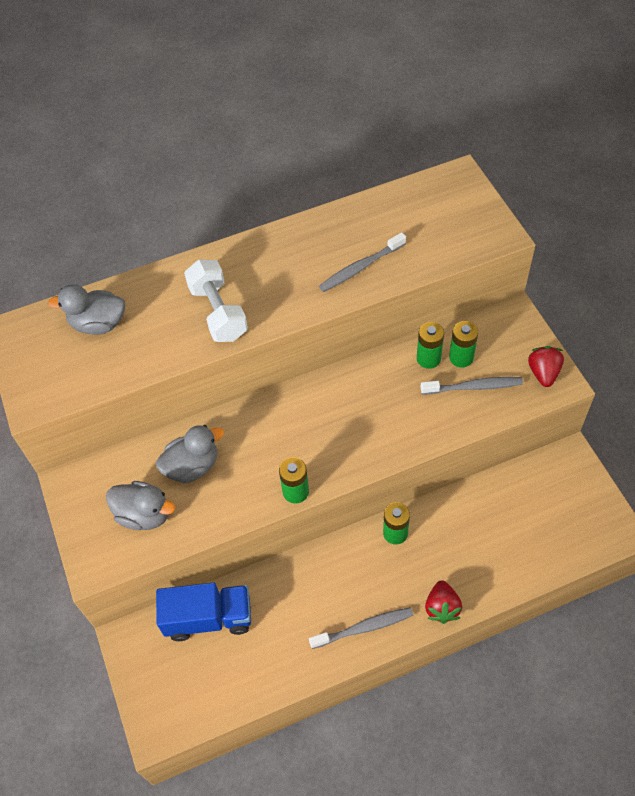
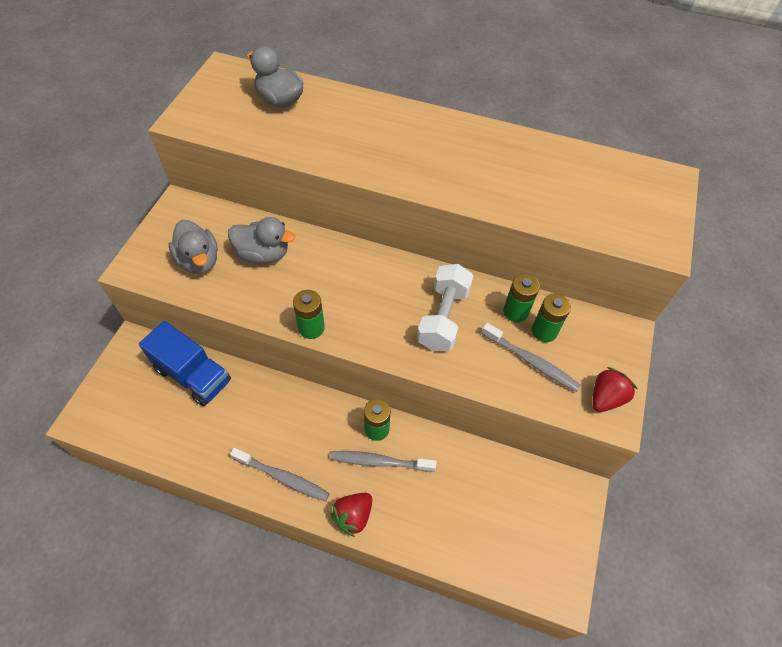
camera: 35 degrees right, 0 degrees up
(218, 312) = (367, 148): white dumbbell -> white dumbbell (443, 318)
(360, 267) = (510, 190): grey toothbrush -> grey toothbrush (379, 462)

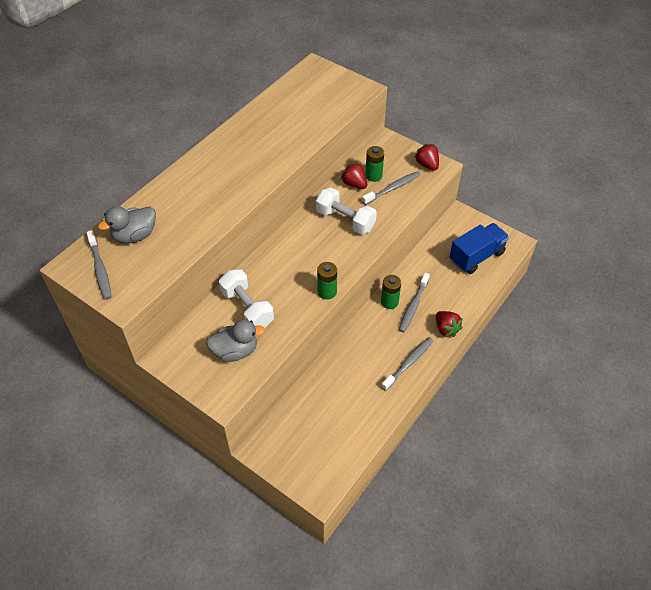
camera: 70 degrees left, 5 degrees down
(193, 375) = (306, 408): blue truck -> blue truck (476, 256)
(224, 90) = (100, 269): none -> grey toothbrush
(263, 254) = (247, 308): grey duck -> white dumbbell
(515, 312) = (354, 184): green battery -> red strawberry

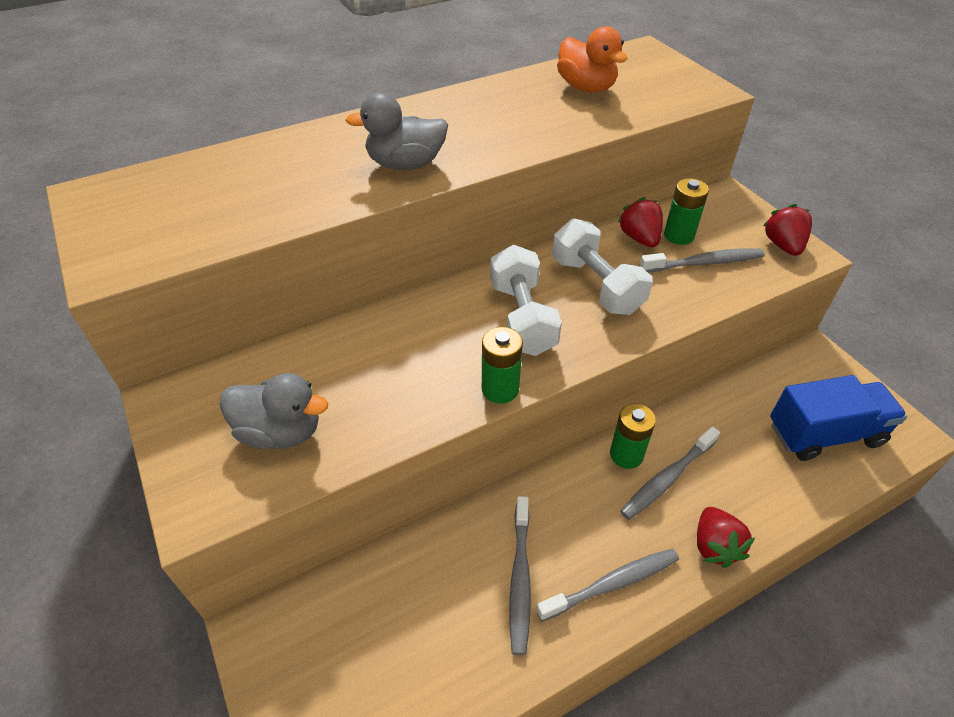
camera: 25 degrees right, 5 degrees down
(100, 269) = (122, 211): grey toothbrush -> grey toothbrush (520, 579)
(135, 235) = (214, 182): grey duck -> grey duck (405, 164)
(247, 308) = (349, 367): white dumbbell -> white dumbbell (522, 318)
(296, 106) = (586, 88): none -> orange duck

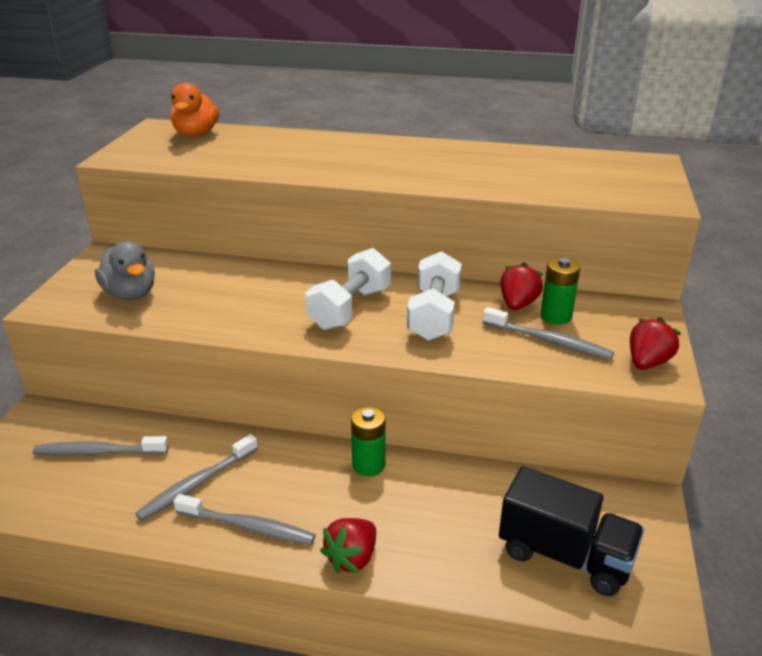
camera: 40 degrees right, 15 degrees down
(405, 164) = (340, 167): grey duck -> none
(500, 389) = (275, 336): green battery -> none
(586, 88) = (550, 168): orange duck -> orange duck (196, 134)
(667, 478) = (378, 497): grey toothbrush -> grey toothbrush (98, 452)
(824, 434) = (565, 555): blue truck -> black truck

